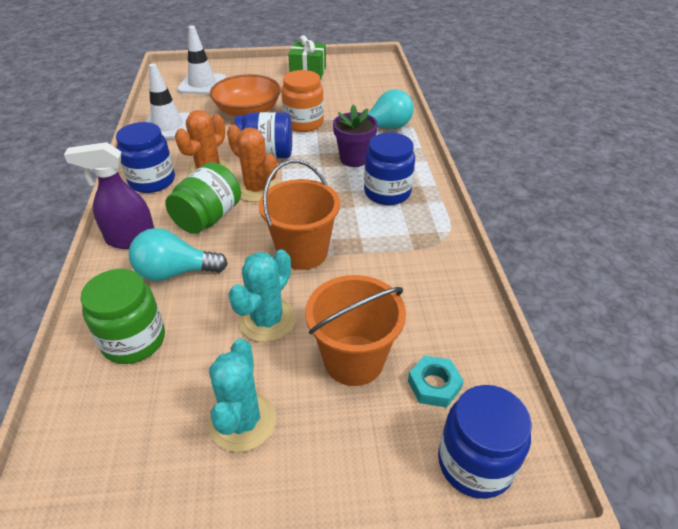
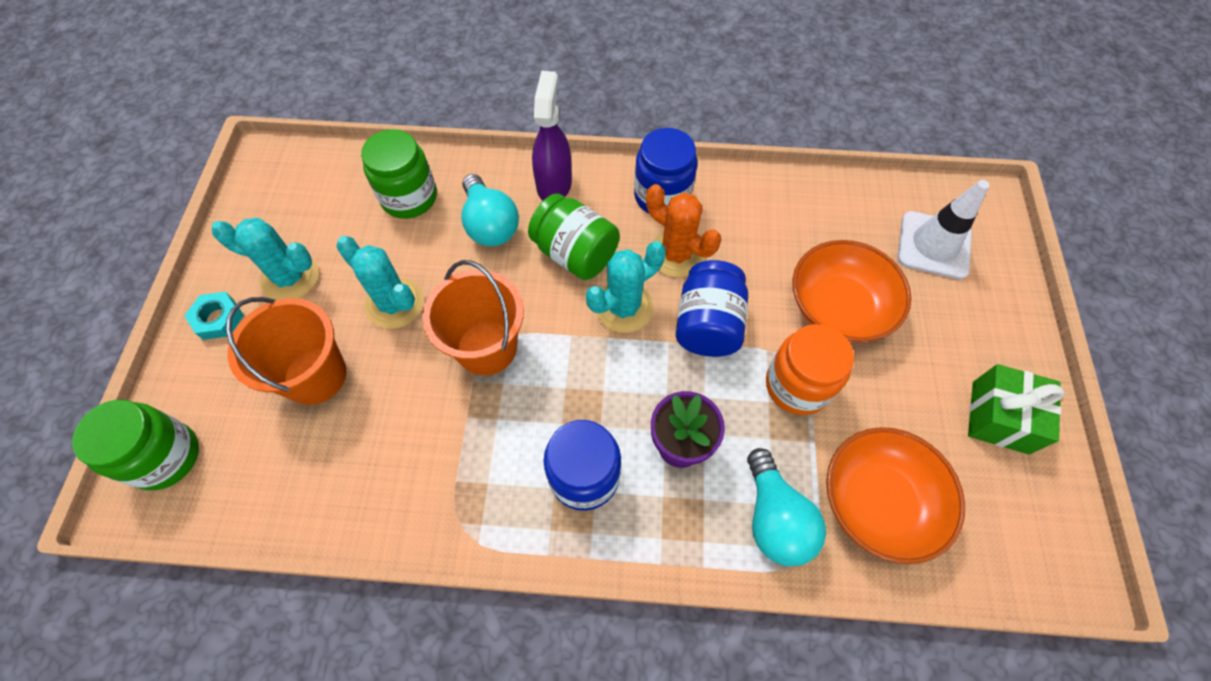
camera: 100 degrees right, 20 degrees up
(167, 127) = (796, 205): white traffic cone -> none
(175, 272) = (490, 224): turquoise light bulb -> turquoise light bulb turned 150 degrees clockwise
(257, 189) = (623, 307): orange cactus -> turquoise cactus
(364, 100) = (878, 501): none -> orange bowl
(434, 385) = (255, 445): turquoise nut -> turquoise nut (218, 319)
(475, 463) = (165, 457): blue jar -> green jar

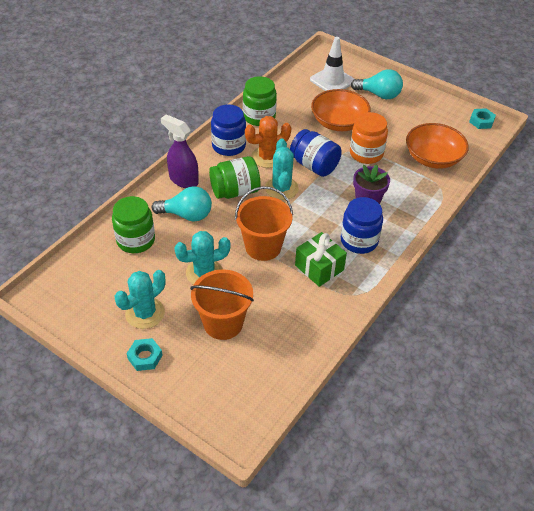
camera: 60 degrees left, 15 degrees down
(165, 457) = (223, 409): green jar -> green jar (259, 117)
(774, 518) = (420, 190): turquoise light bulb -> turquoise light bulb (379, 95)
(1000, 417) = (422, 107): green gift -> green gift (319, 267)
(1064, 546) = (481, 121): none -> turquoise nut

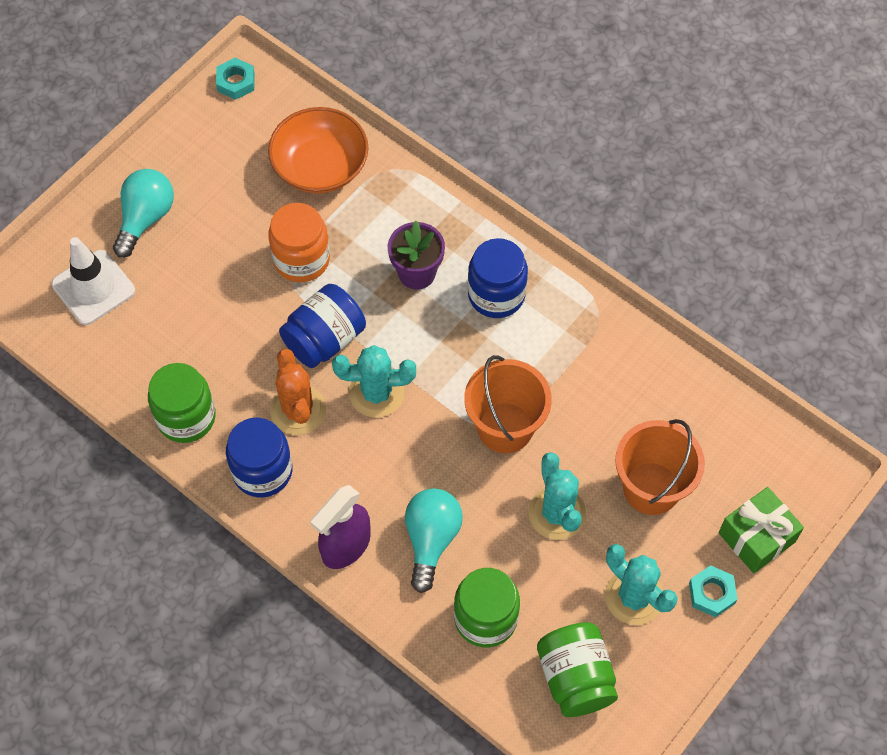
camera: 85 degrees left, 15 degrees up
(235, 191) = (379, 464): green jar -> green jar (575, 678)
(319, 267) = (548, 353): green gift -> green gift (756, 537)
(339, 122) = (216, 290): orange bowl -> none

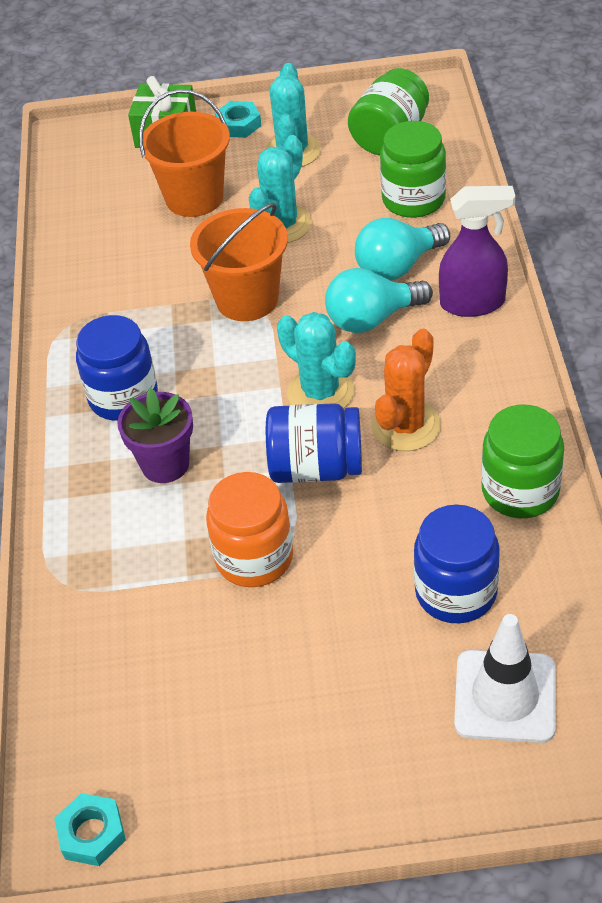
camera: 130 degrees left, 15 degrees down
(146, 218) = (371, 735): turquoise light bulb -> turquoise light bulb (372, 319)
(262, 471) = (489, 400): blue jar -> blue jar (456, 592)
(320, 166) = (125, 642): orange bowl -> none

